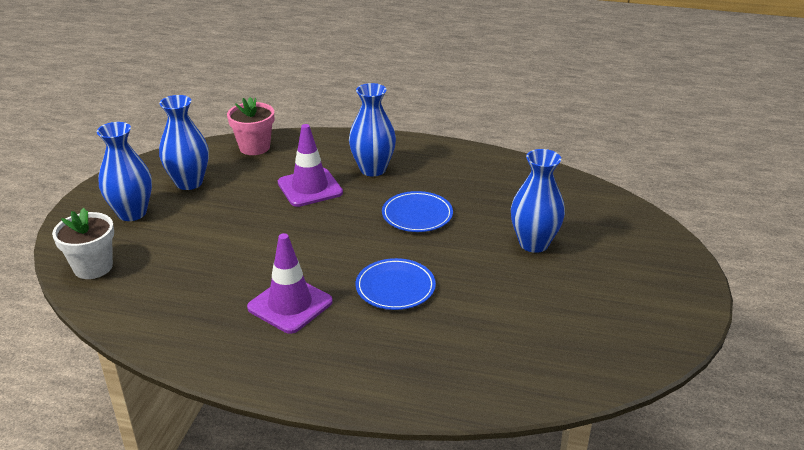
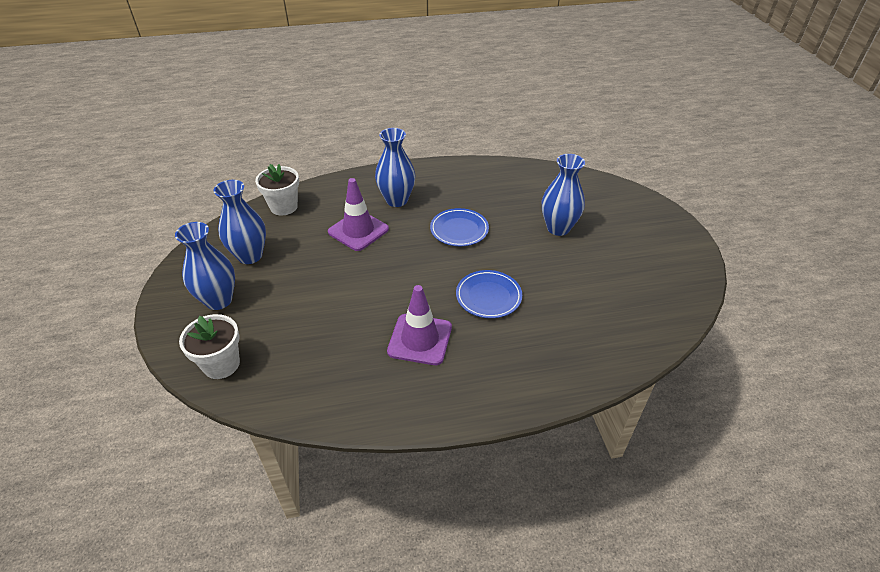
camera: 25 degrees left, 10 degrees up
(254, 147) = (284, 207): pink flower pot -> white flower pot

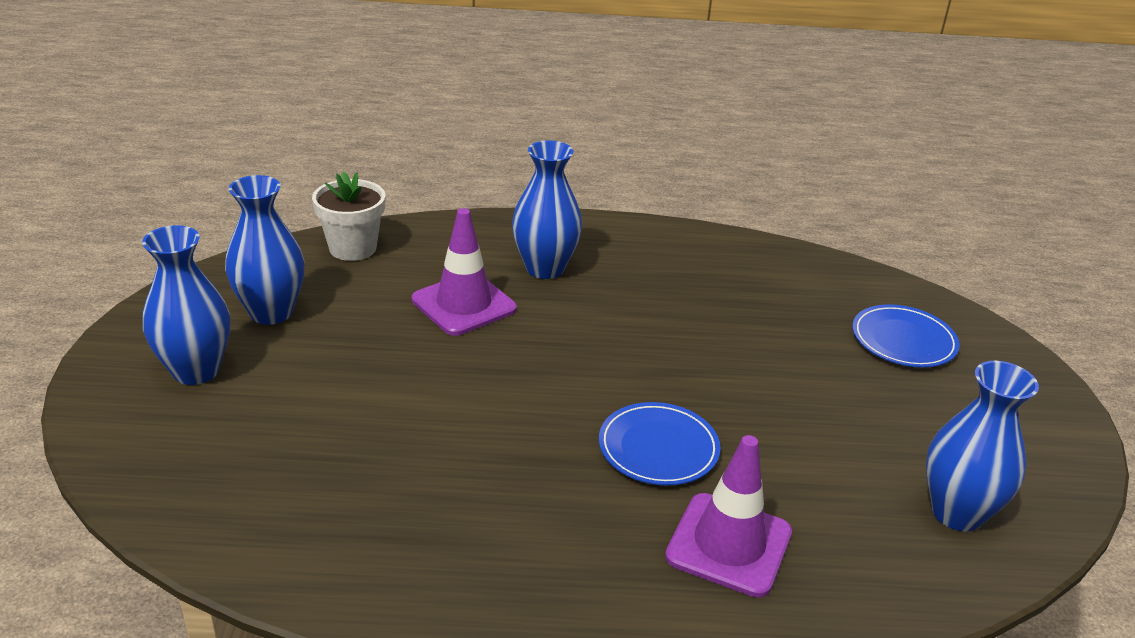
camera: 10 degrees right, 10 degrees down
(221, 364) = (163, 470): white flower pot -> none
(420, 339) = (512, 495): purple traffic cone -> purple traffic cone (729, 544)
(459, 229) = (639, 332): blue plate -> blue plate (903, 340)
(558, 228) = (819, 359): blue vase -> blue vase (957, 513)

